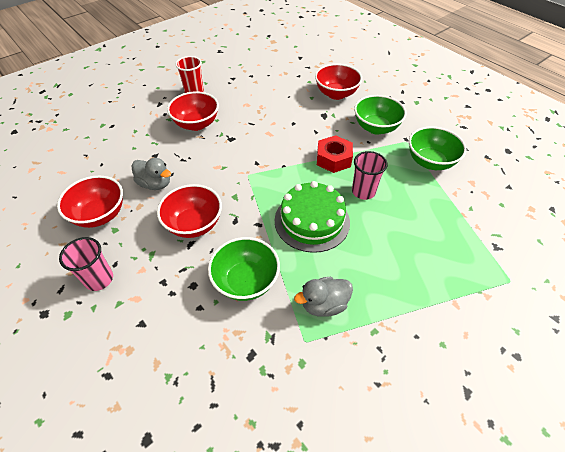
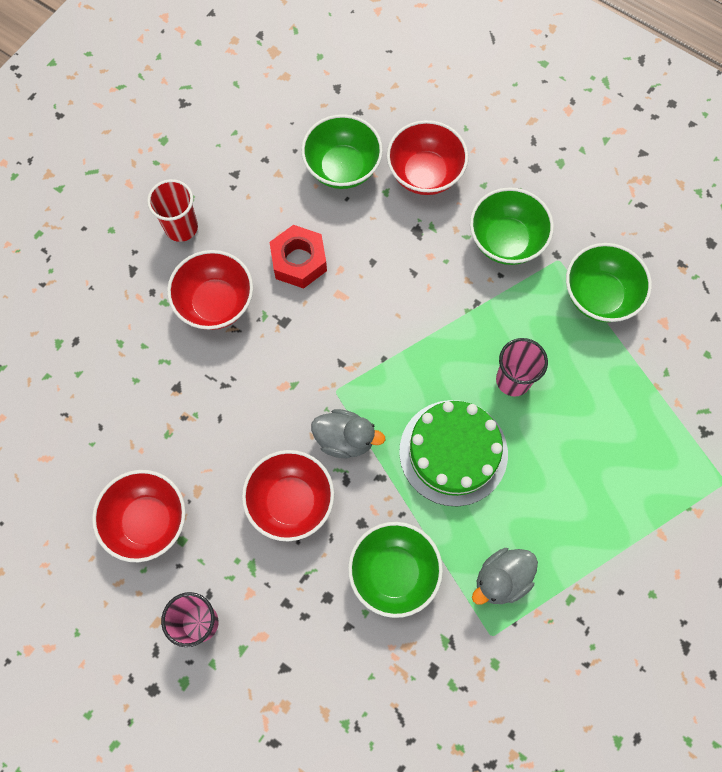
camera: 15 degrees left, 20 degrees up
(155, 184) = (203, 444): grey duck -> grey duck (345, 439)
(291, 85) = (342, 168): none -> green bowl
(333, 159) = (455, 325): red nut -> red nut (299, 261)

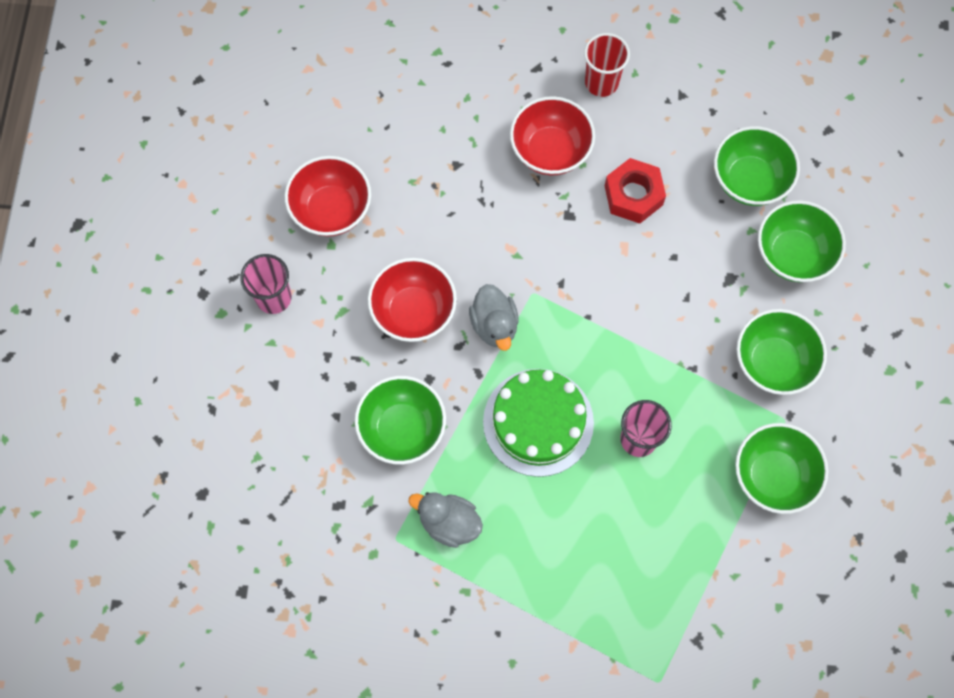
camera: 60 degrees right, 0 degrees up
(425, 174) = (793, 254): red bowl -> green bowl

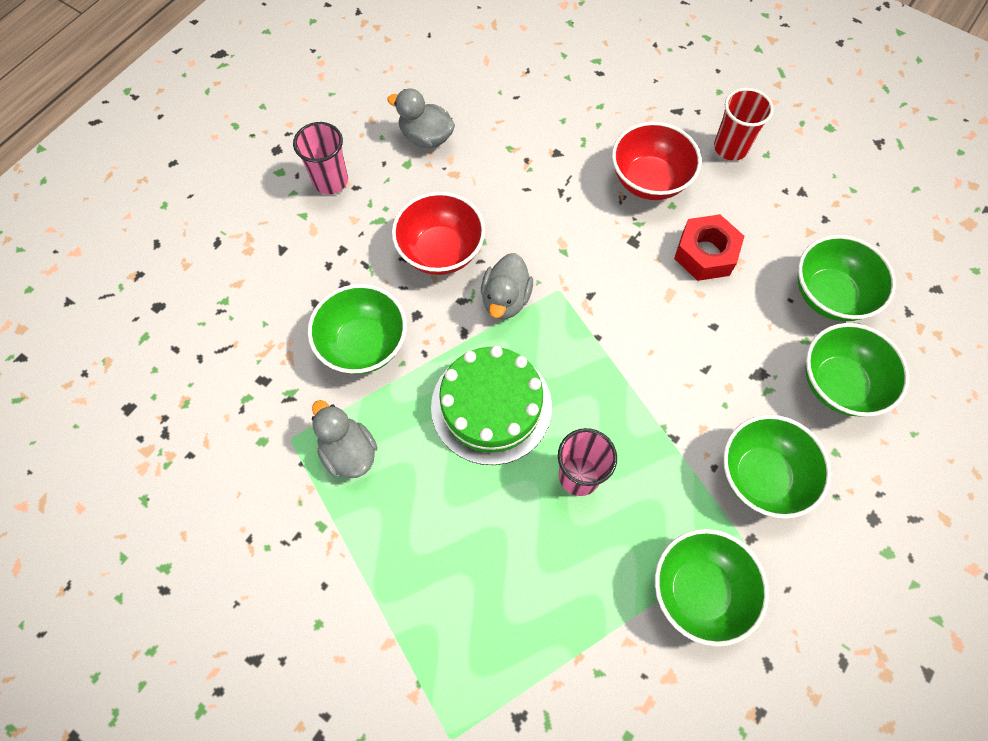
camera: 30 degrees right, 5 degrees down
(331, 210) = (426, 137): red bowl -> grey duck

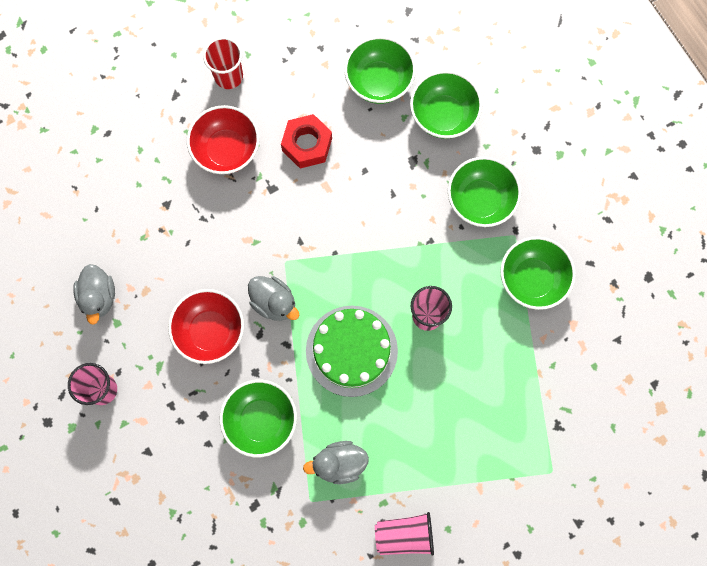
camera: 65 degrees left, 10 degrees up
(290, 570) = (404, 535): none -> pink cup
(426, 137) = (99, 297): grey duck -> grey duck turned 60 degrees counterclockwise

